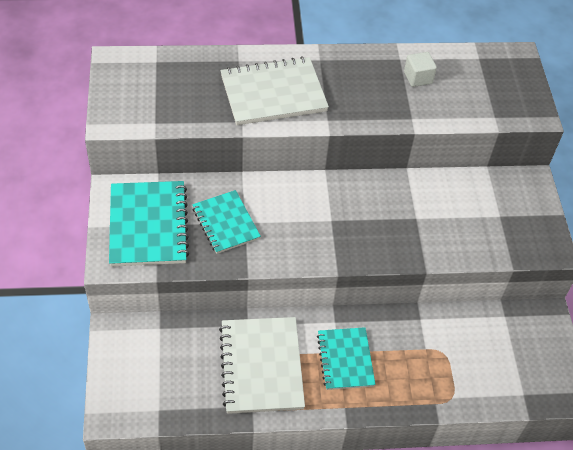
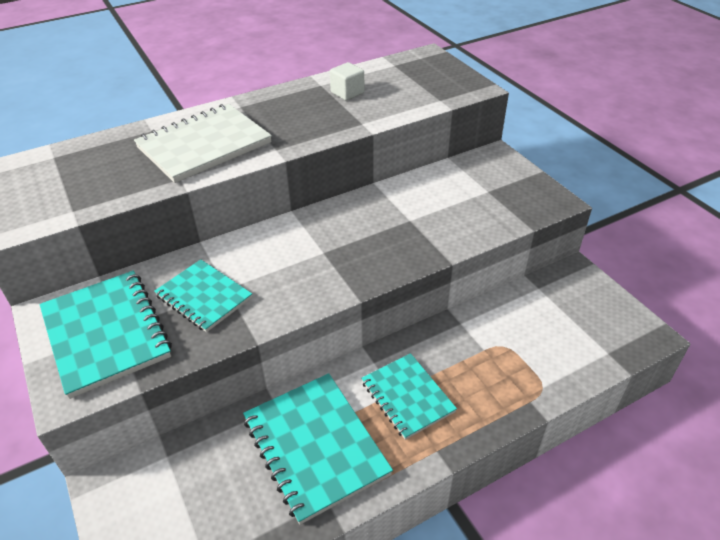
camera: 20 degrees left, 10 degrees down
(261, 366) = (315, 446): white notebook -> turquoise notebook

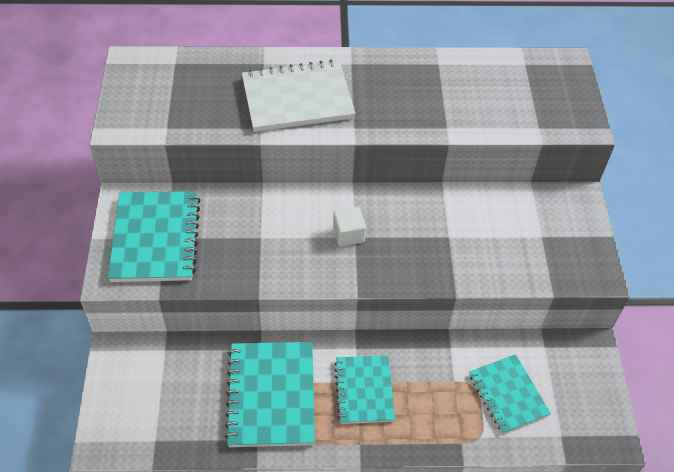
camera: 25 degrees right, 10 degrees up
(204, 297) = (239, 238): turquoise notebook -> turquoise notebook (508, 395)
(347, 93) = (456, 84): white cube -> white cube (348, 234)

